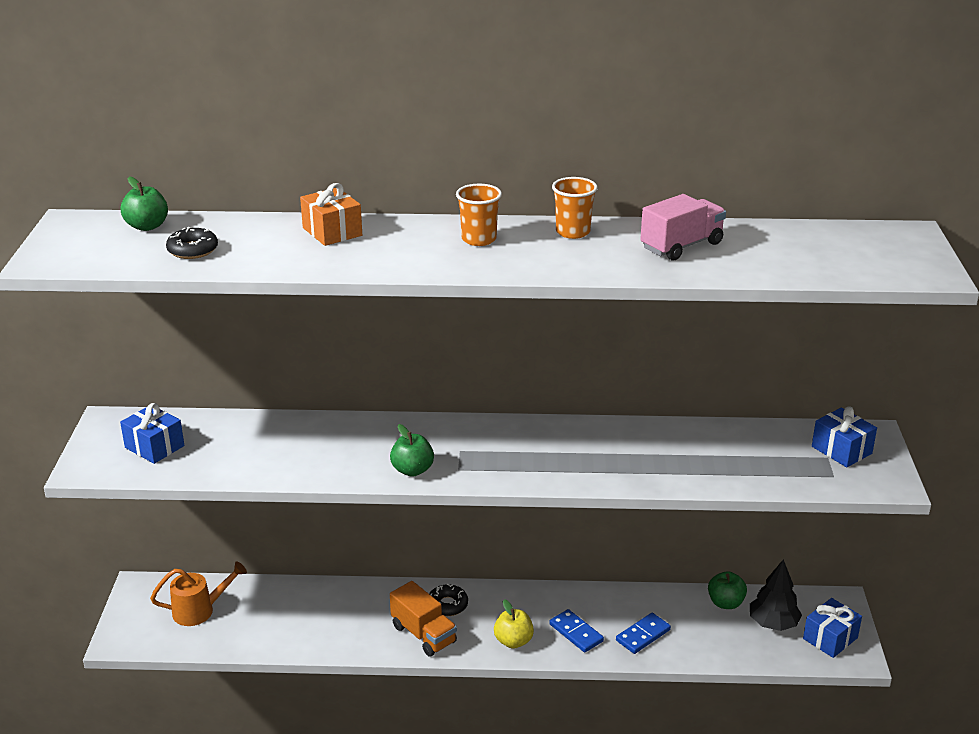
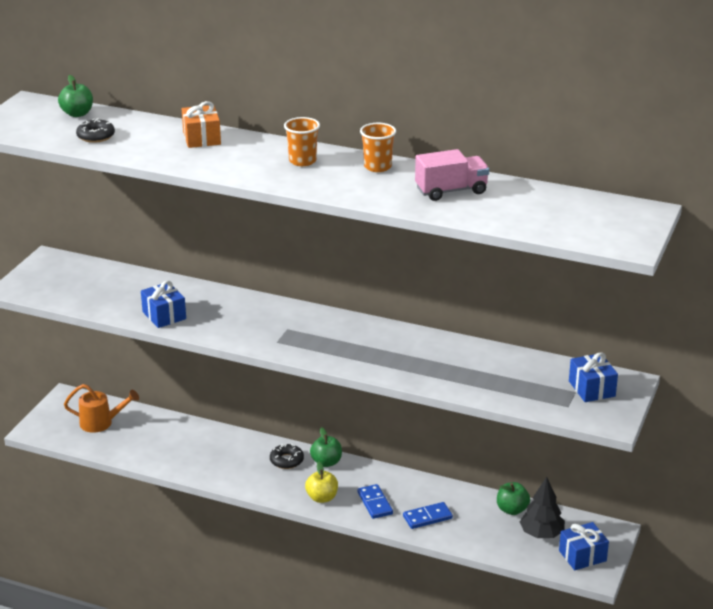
camera: 20 degrees right, 0 degrees up
(154, 447) = (70, 283): blue gift -> blue gift (164, 315)
(412, 470) = (242, 335): green apple -> green apple (326, 462)
(423, 634) = (256, 477): orange truck -> none

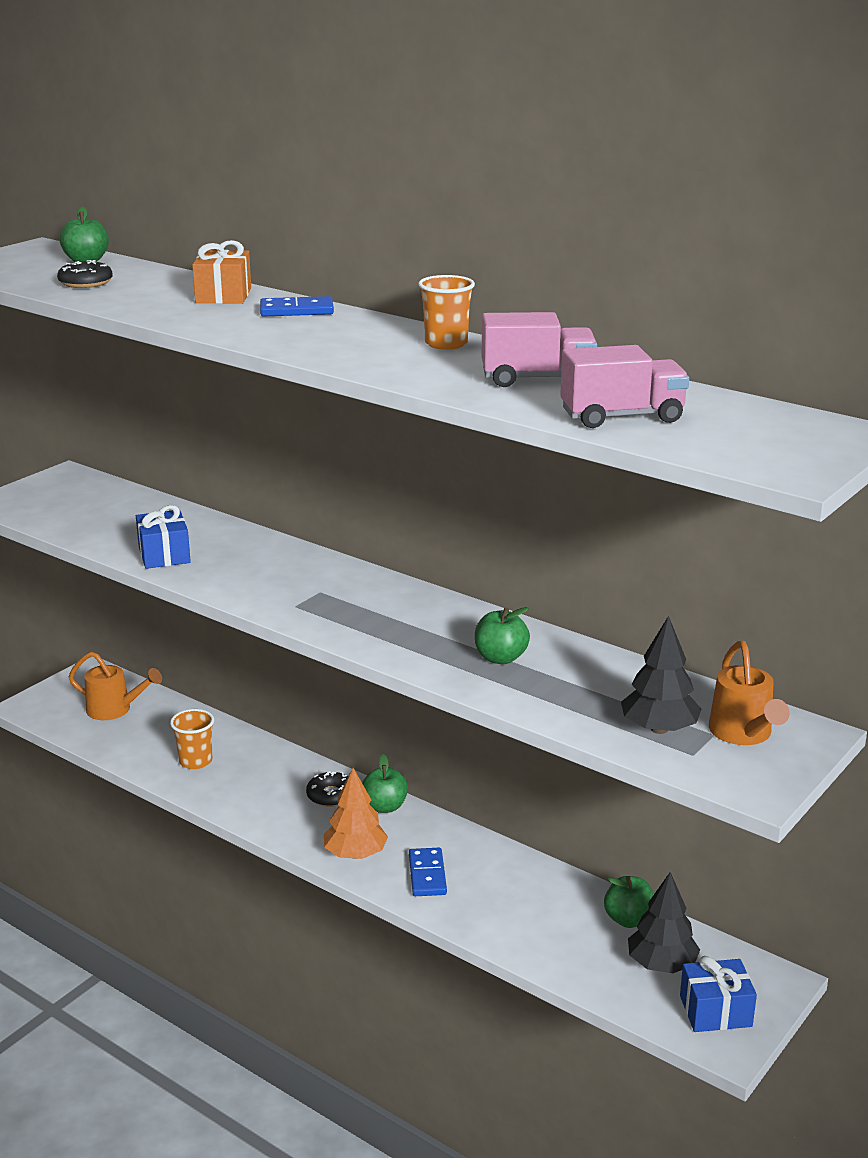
camera: 15 degrees right, 5 degrees down
(302, 161) = (341, 329): orange cup -> orange cup (195, 761)
(322, 498) = (355, 854): yellow apple -> orange tree
(427, 360) = (500, 658): none -> green apple
(427, 517) = (495, 908): blue domino -> blue domino (296, 310)
(517, 216) = (622, 417): none -> pink truck
(542, 393) = (659, 729): none -> black tree
(591, 389) = (743, 734): blue gift -> orange watering can

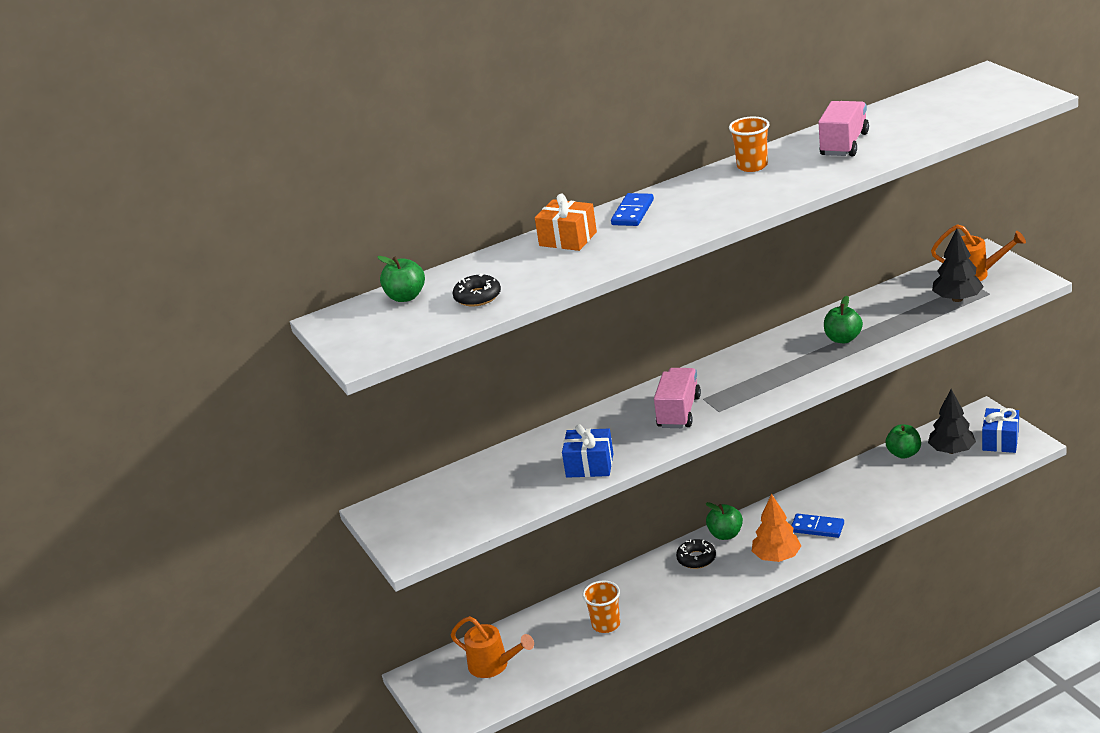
camera: 60 degrees left, 5 degrees up
(115, 710) = (494, 665): orange watering can -> orange watering can turned 75 degrees clockwise
(622, 417) = (927, 128): pink truck -> pink truck (679, 412)

